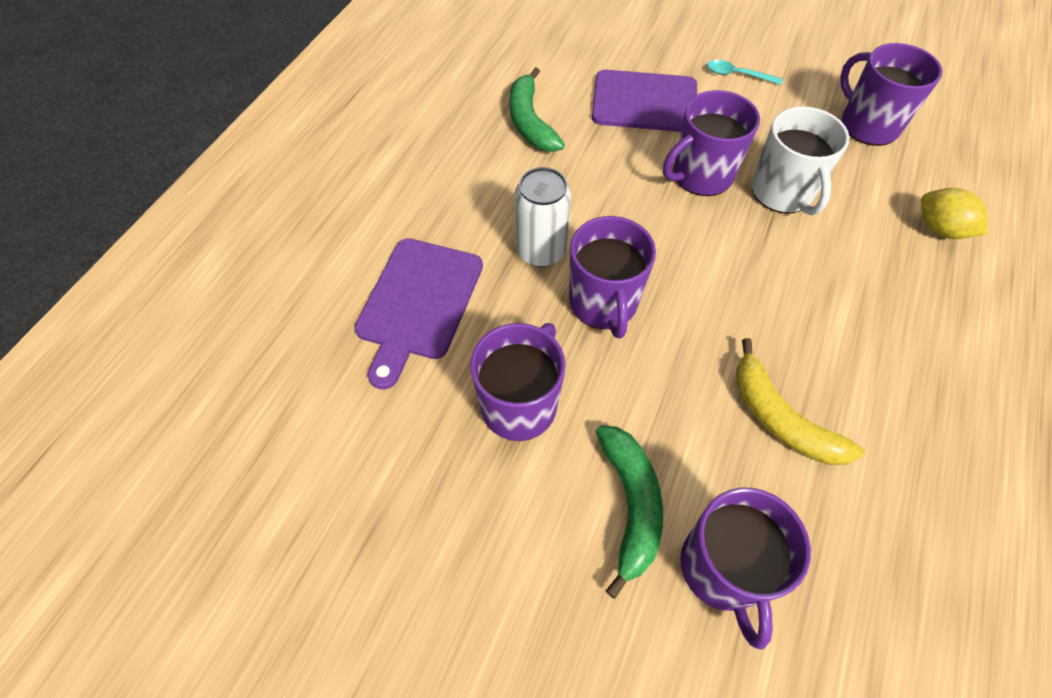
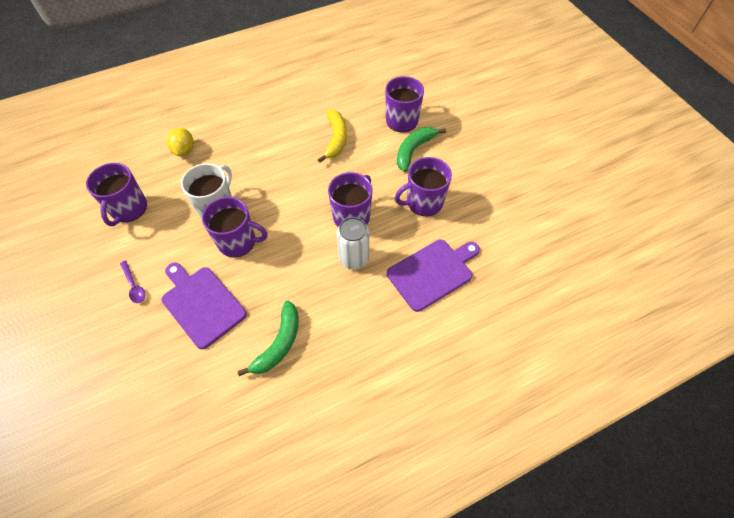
camera: 140 degrees left, 0 degrees up
(737, 75) = (134, 286): turquoise spoon -> purple spoon

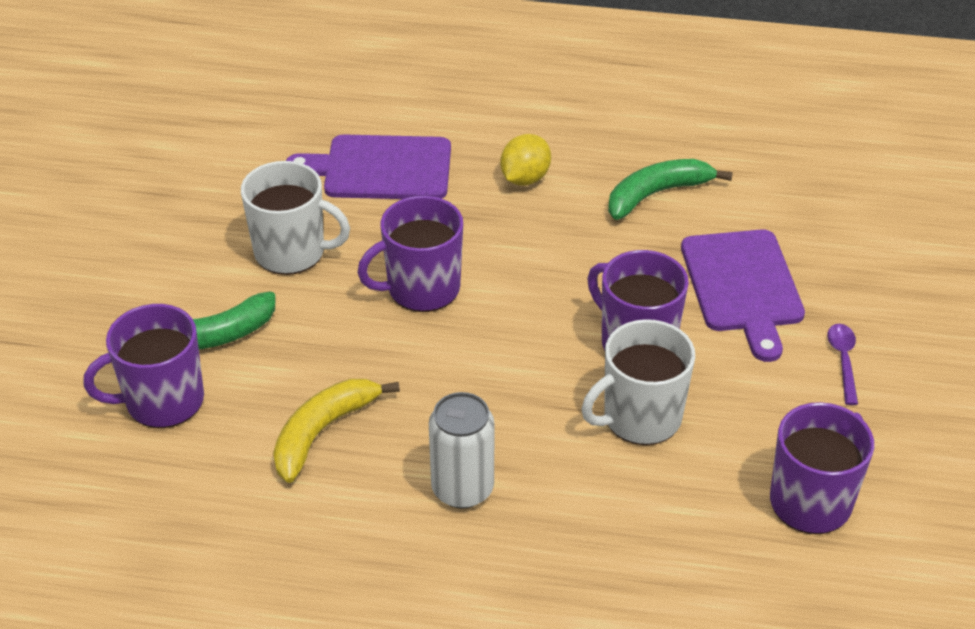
camera: 145 degrees left, 15 degrees down
(184, 150) = (642, 575): yellow lemon -> yellow lemon (525, 178)
(354, 258) = (472, 234): white can -> white can (462, 488)
(423, 202) = (291, 252): purple mug -> white mug

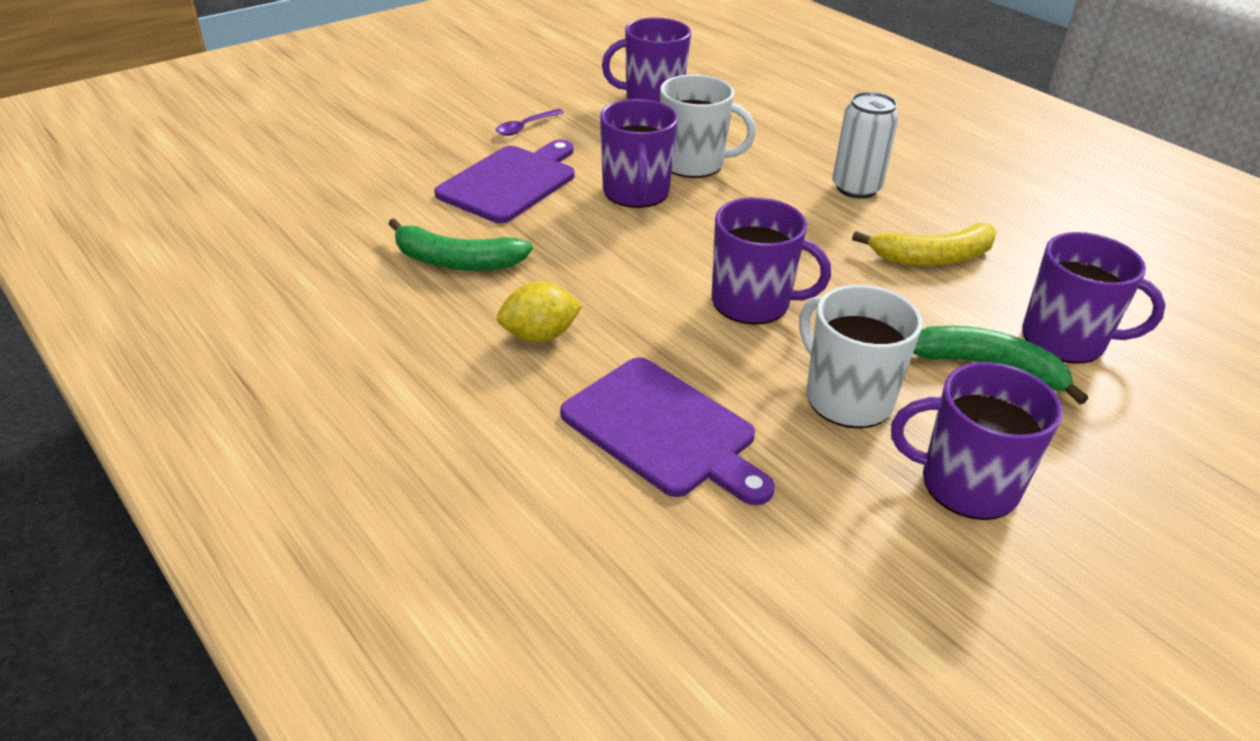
camera: 140 degrees left, 5 degrees down
(179, 237) = (966, 484): none -> purple mug

